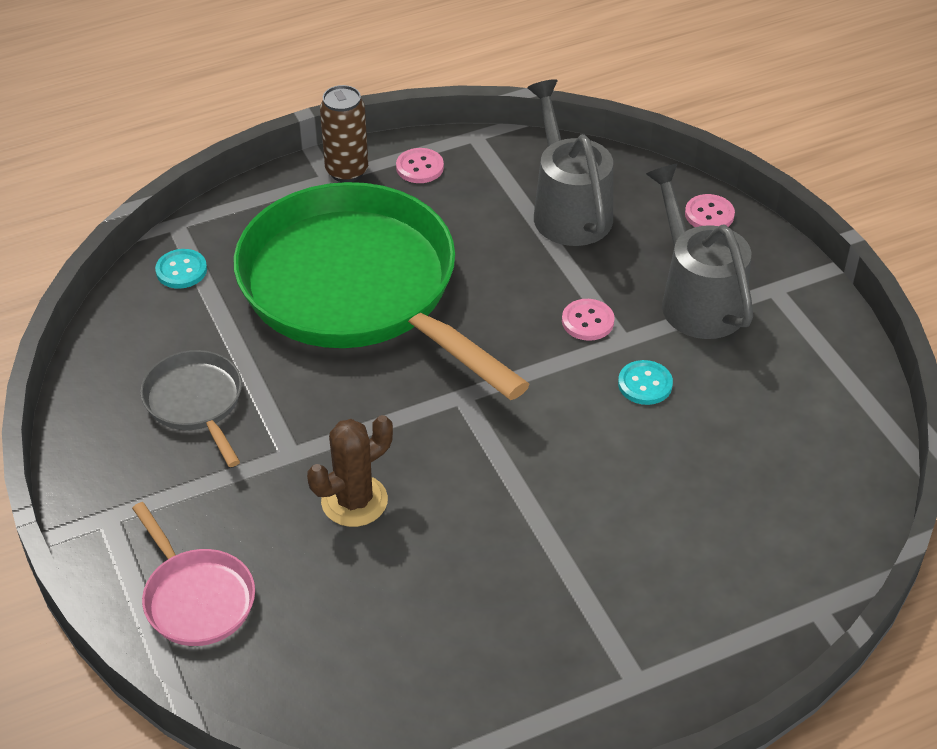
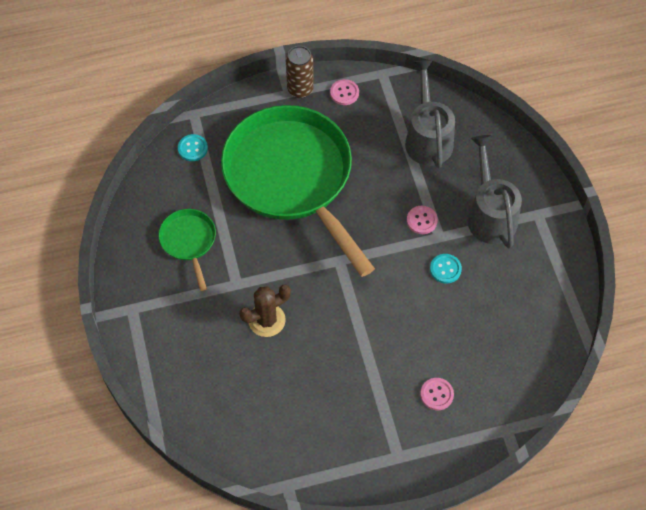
camera: 10 degrees right, 15 degrees up
(196, 403) = (189, 242): grey pan -> green pan
(196, 598) = (172, 367): pink pan -> none
(709, 214) = (512, 154): pink button -> pink button (436, 394)

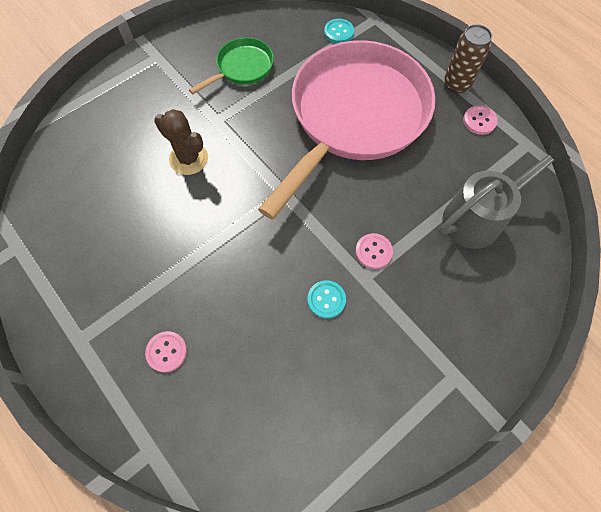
camera: 65 degrees right, 5 degrees up
(292, 178) = (354, 117): green pan -> pink pan
(489, 214) = (423, 320): grey watering can -> none

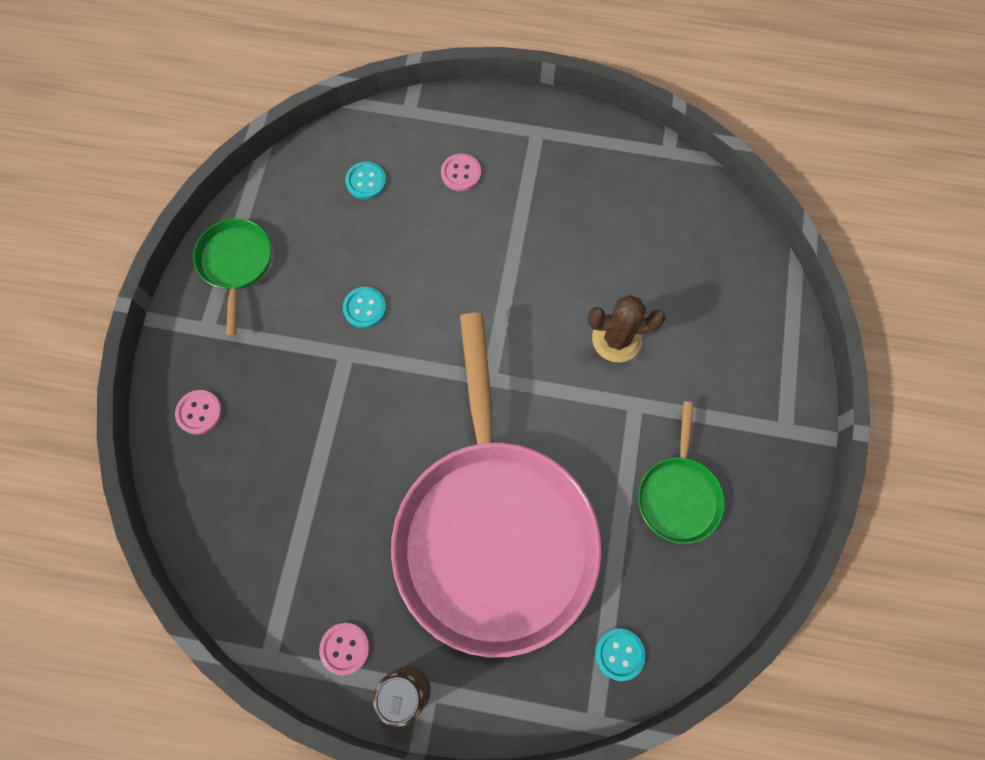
camera: 140 degrees right, 5 degrees up
(242, 407) = (366, 181): none -> turquoise button
(373, 251) = (355, 385): pink button -> pink button (199, 412)
(399, 416) = (236, 264): none -> green pan
(479, 216) = (271, 509): grey watering can -> none

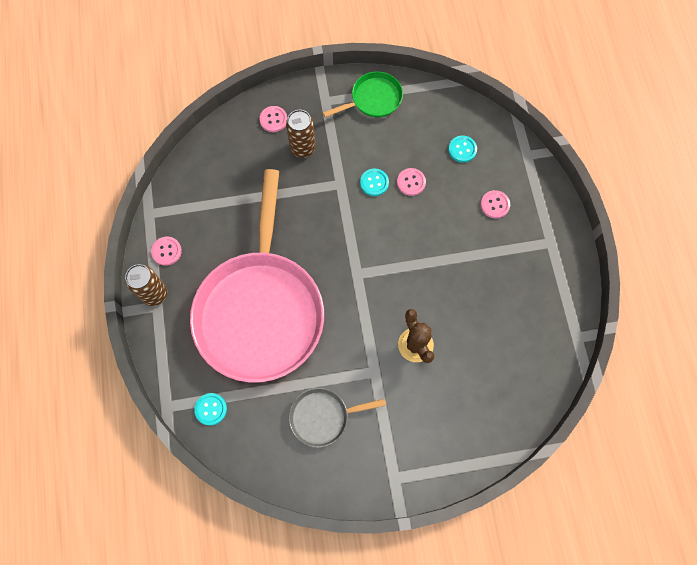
camera: 70 degrees right, 0 degrees up
(266, 386) = (302, 148): none -> brown can
(385, 261) = (411, 182): none -> pink button
(494, 530) = (261, 310): pink pan -> pink pan turned 60 degrees counterclockwise
(678, 494) = (323, 417): green pan -> grey pan

